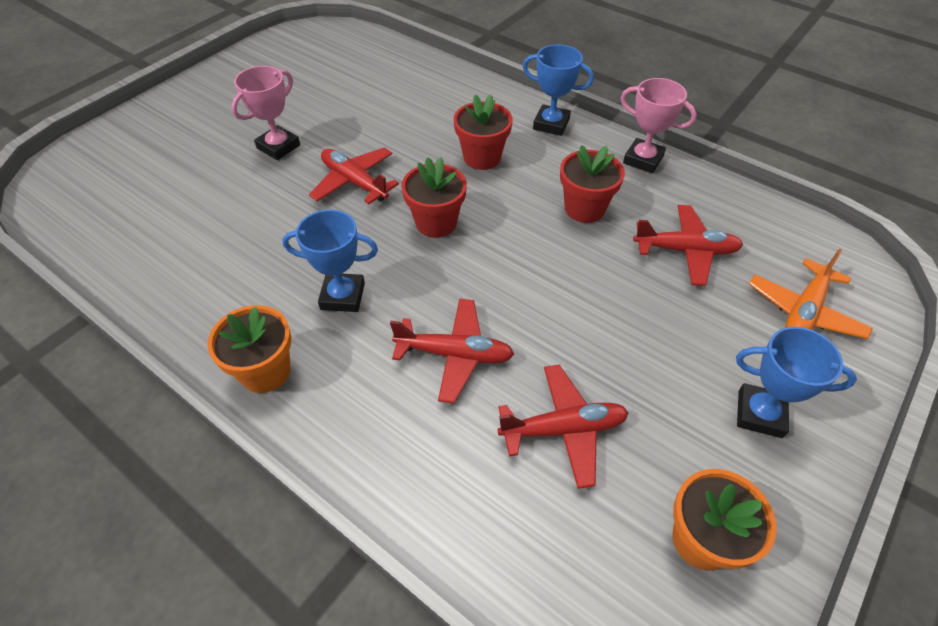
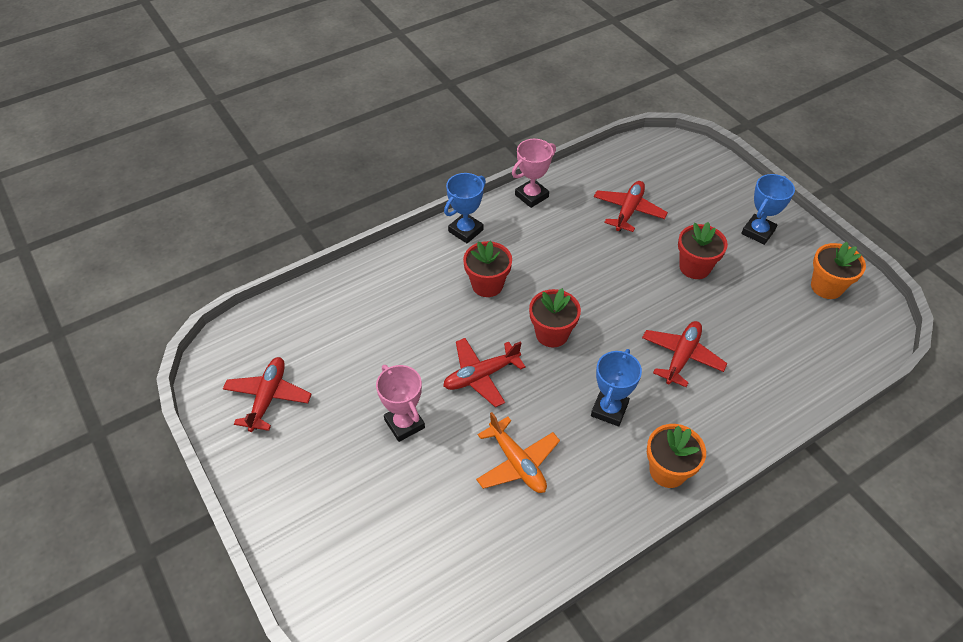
camera: 70 degrees left, 0 degrees up
(563, 429) = (750, 320): red plane -> red plane (268, 398)
(584, 208) = (570, 245): red flower pot -> red flower pot (694, 267)
(804, 311) = (693, 182): orange plane -> orange plane (517, 463)

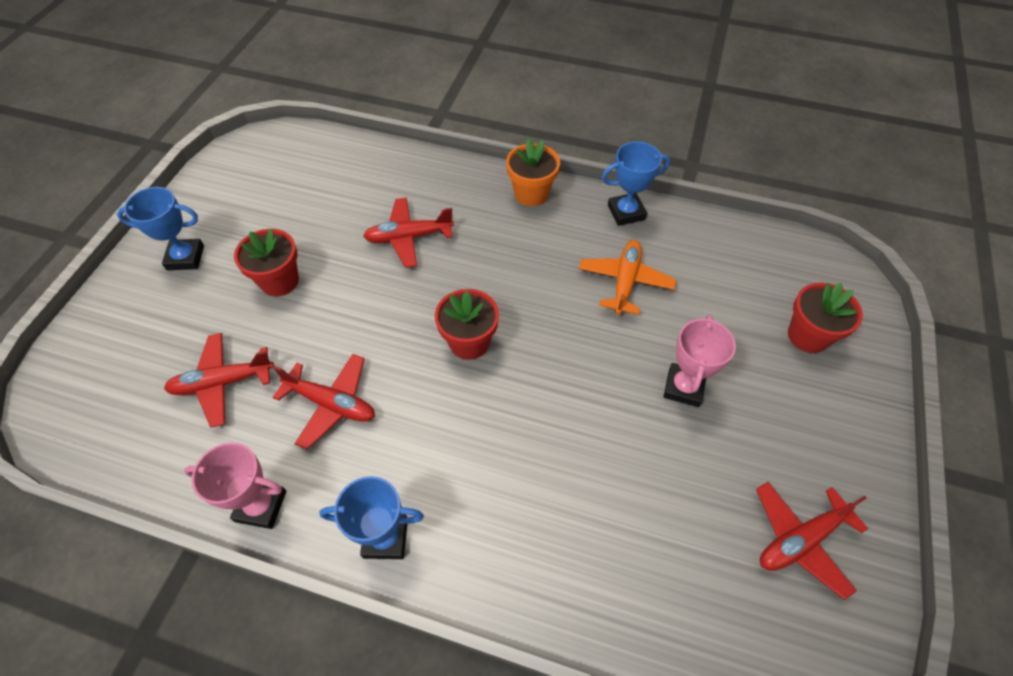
camera: 130 degrees left, 5 degrees up
(481, 376) = (573, 365): red plane -> red plane (331, 404)
(487, 285) = (455, 445): red flower pot -> red flower pot (808, 336)
(609, 409) = (512, 254): blue trophy -> blue trophy (626, 212)
(826, 287) = (237, 184): orange flower pot -> none

